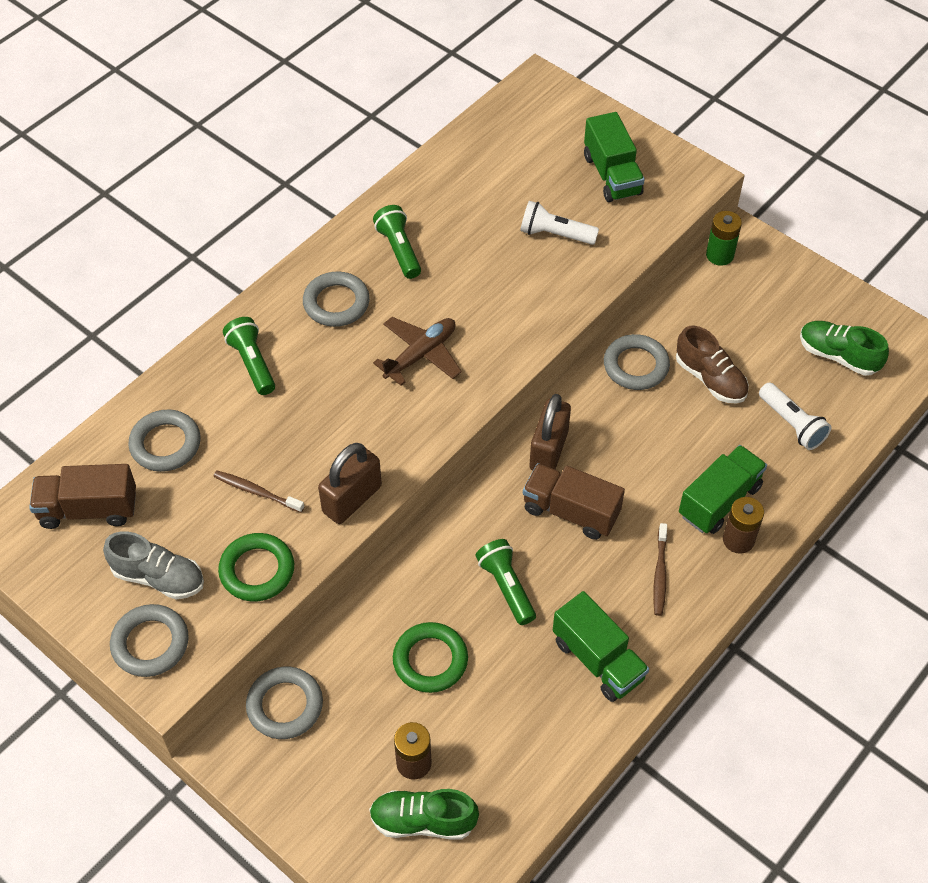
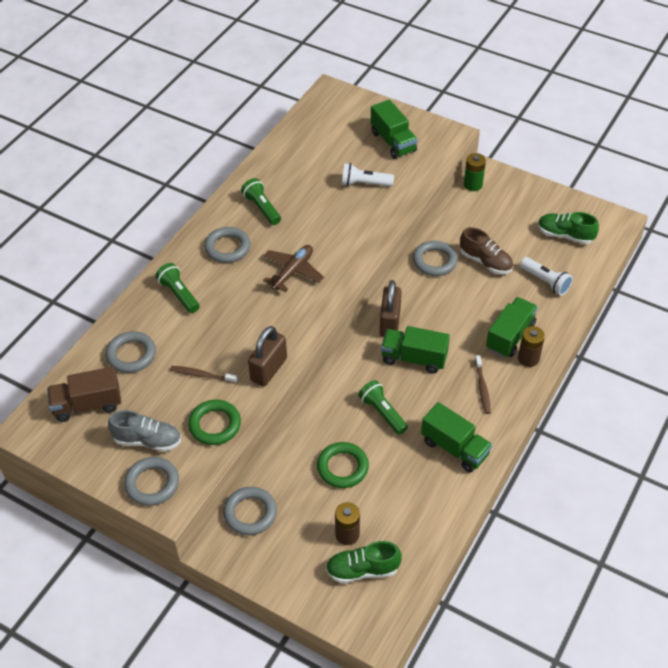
camera: 10 degrees left, 5 degrees down
(571, 511) = (414, 358): brown truck -> green truck

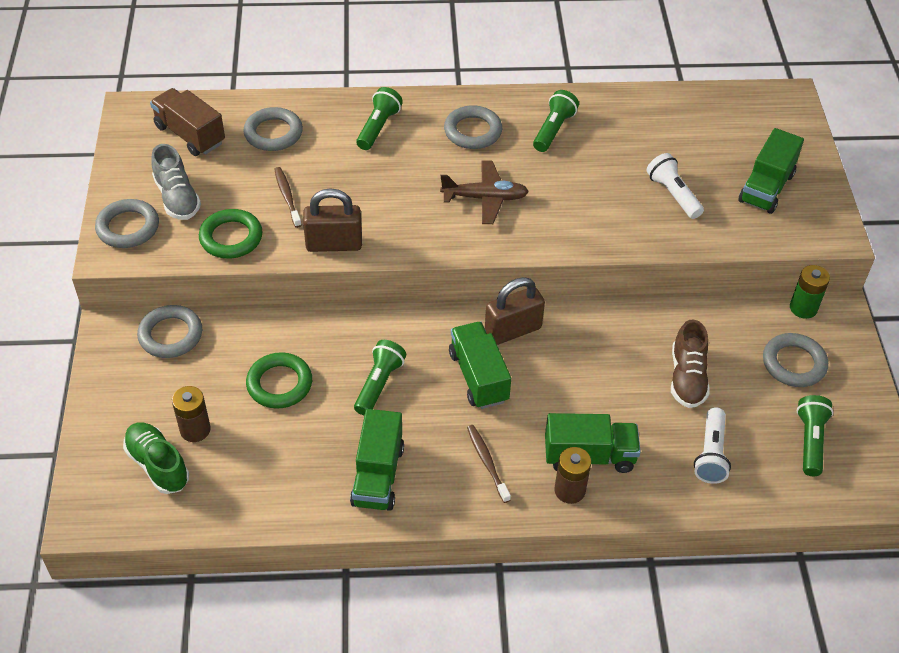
camera: 55 degrees right, 0 degrees up
(434, 261) = (643, 328): grey ring -> grey ring (793, 363)
(482, 387) = (487, 463): brown toothbrush -> brown toothbrush turned 105 degrees clockwise
(565, 235) = (810, 441): green shoe -> green flashlight

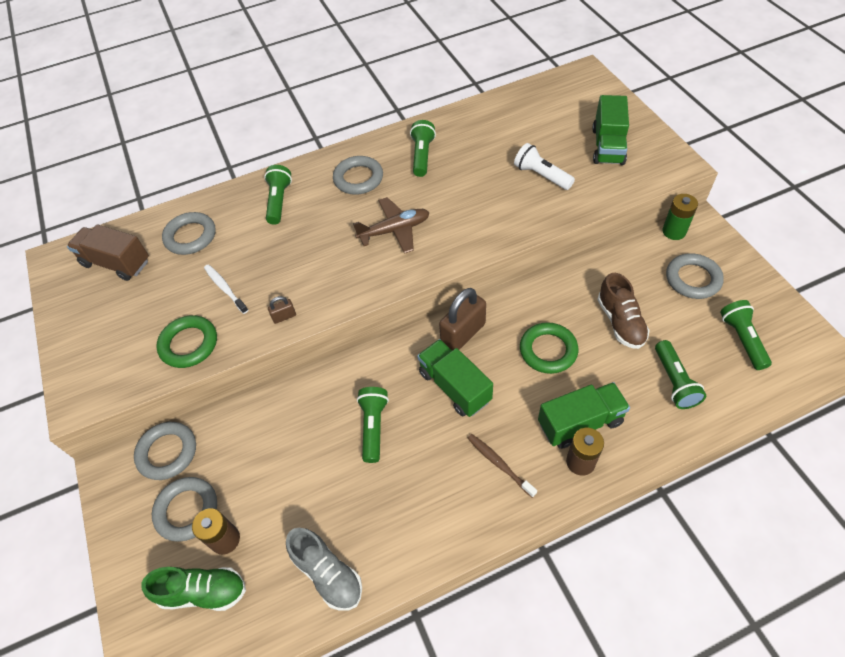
camera: 15 degrees left, 5 degrees up
(128, 227) = (88, 369): grey ring -> grey ring (187, 510)
(158, 465) = (203, 592): green shoe -> green shoe turned 150 degrees clockwise
(177, 198) = (125, 324): grey shoe -> grey shoe (327, 573)
(279, 384) = (285, 461): green ring -> green ring (548, 350)
(287, 197) = (225, 288): brown toothbrush -> white toothbrush
(334, 244) = (284, 316): brown padlock -> brown padlock, size x0.46
(378, 475) = (411, 516): green truck -> none
(710, 454) = (674, 381): white flashlight -> green flashlight

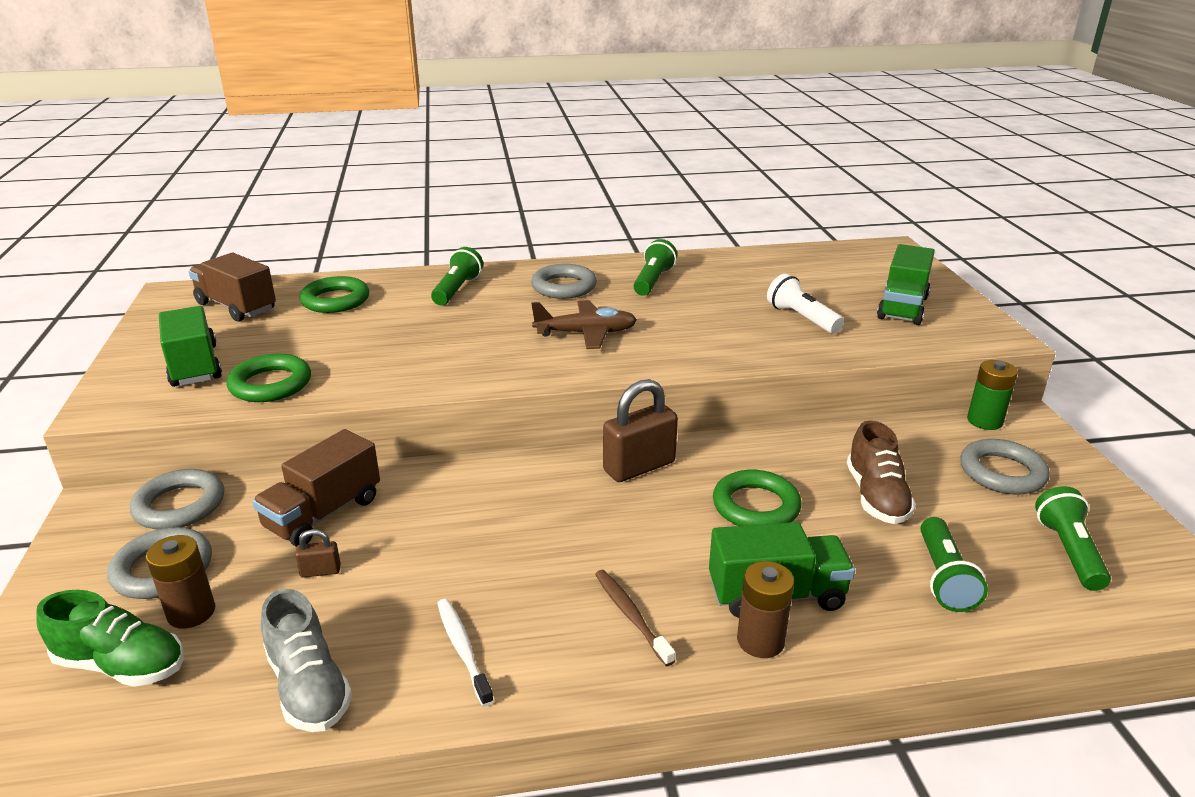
camera: 10 degrees right, 25 degrees down
(190, 236) = (335, 300): grey ring -> green ring
(225, 288) = (347, 347): white toothbrush -> white toothbrush (463, 650)
(270, 433) = (323, 513): none -> brown truck
(284, 316) = (403, 381): brown padlock -> brown padlock (320, 571)
(373, 427) = (467, 536): green flashlight -> none
(454, 386) = (602, 517): green truck -> green truck (194, 366)

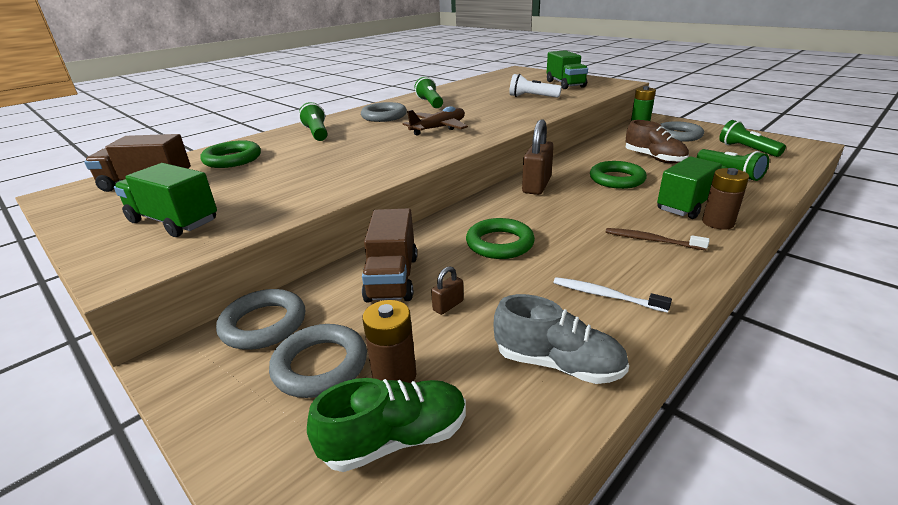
camera: 35 degrees left, 0 degrees up
(270, 384) = (268, 208): green ring -> green ring (499, 243)

